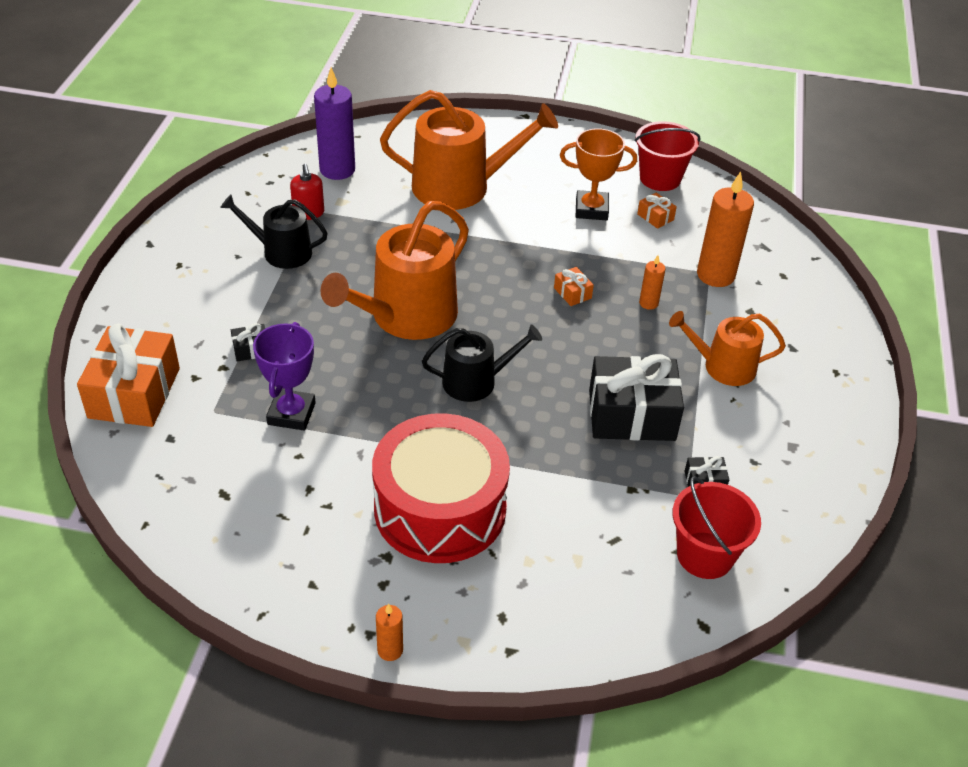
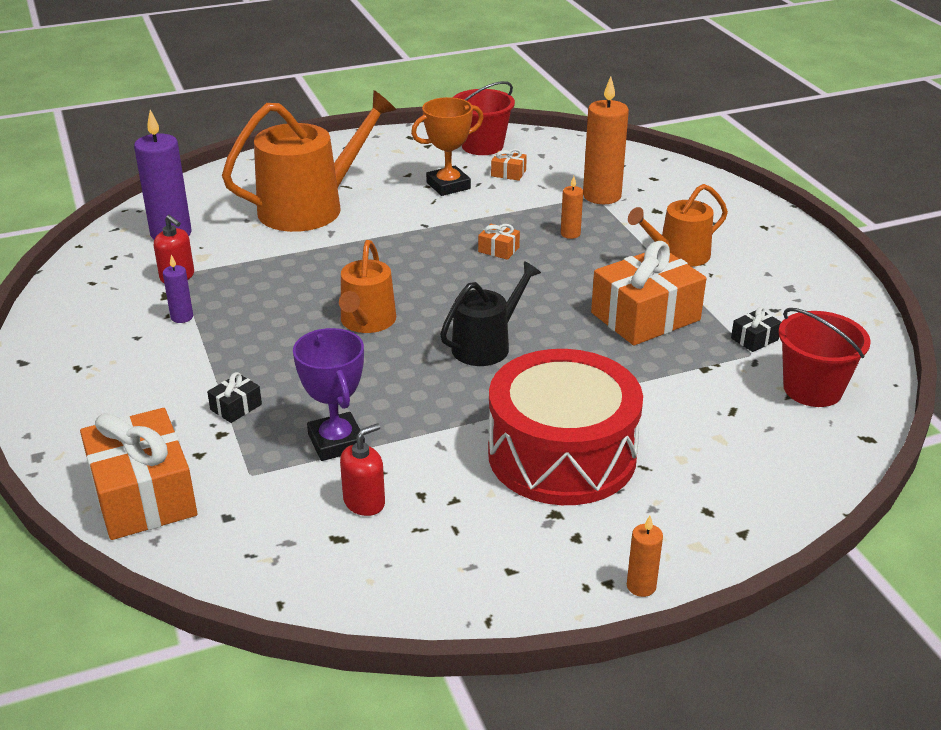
camera: 30 degrees left, 10 degrees down
(266, 474) = (364, 502): none -> red soap dispenser
(281, 252) = (182, 317): black watering can -> purple candle
(406, 317) = (366, 322): orange watering can -> orange watering can, size x0.58
(631, 415) = (645, 316): black gift -> orange gift

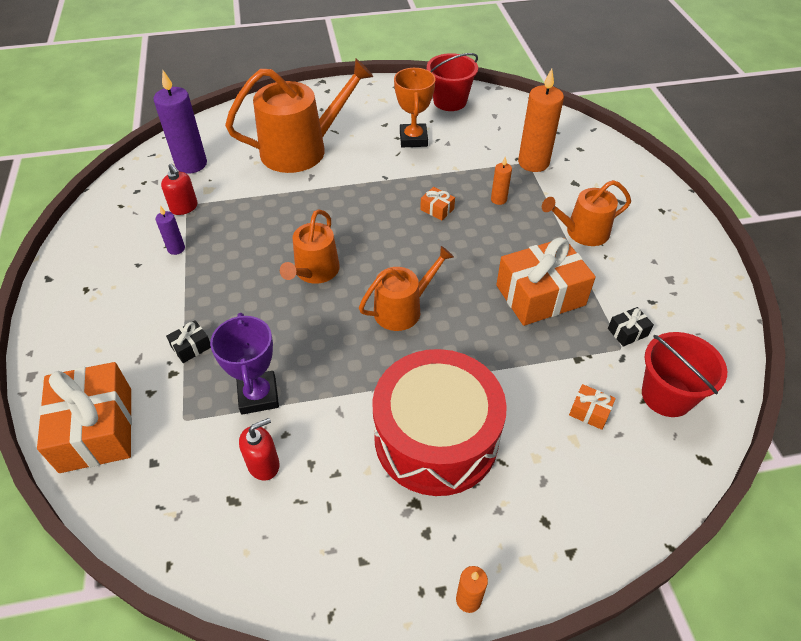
camera: 10 degrees right, 15 degrees up
(448, 185) = (413, 139): orange trophy -> orange trophy turned 75 degrees counterclockwise
(486, 345) = (403, 309): black watering can -> orange watering can
(508, 173) = (464, 131): orange gift -> orange gift (589, 412)

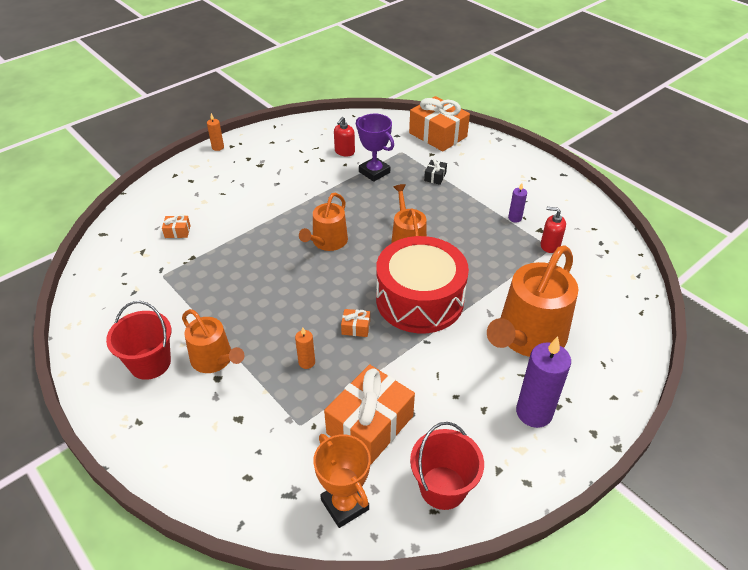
camera: 150 degrees right, 5 degrees down
(191, 164) = (596, 280): purple candle -> purple candle (534, 412)
(413, 139) = (437, 401): orange trophy -> orange trophy (345, 504)
(436, 437) = (264, 190): red drum -> red drum (419, 299)
(533, 163) = (293, 427): orange candle -> none
(540, 295) = (233, 289): orange gift -> orange gift (370, 424)
(582, 232) = (214, 359): orange watering can -> orange watering can turned 90 degrees clockwise
(627, 332) = (159, 287): black gift -> none
(666, 395) = (127, 258): red bucket -> red bucket (150, 363)

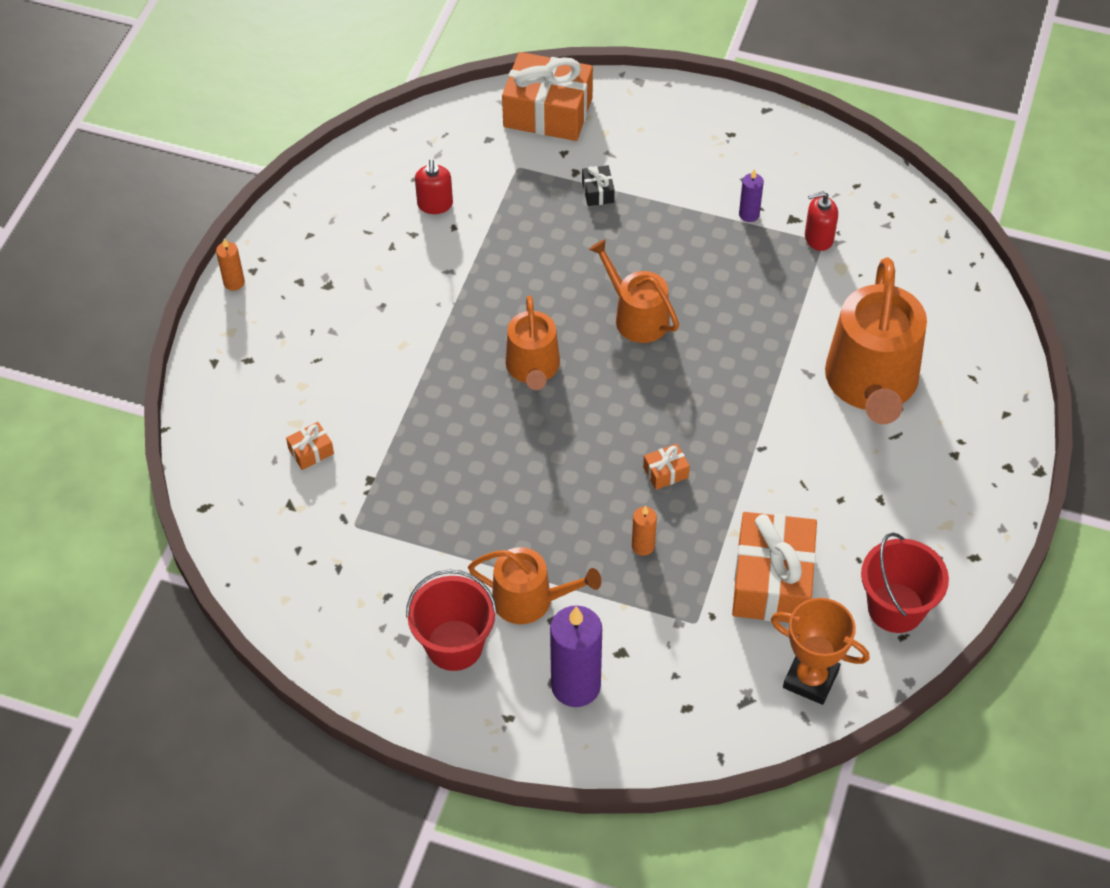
camera: 30 degrees left, 10 degrees up
(374, 172) = (507, 222): purple trophy -> none
(419, 299) = (714, 395): red drum -> none
(534, 412) = (935, 475): purple candle -> purple candle (575, 686)

